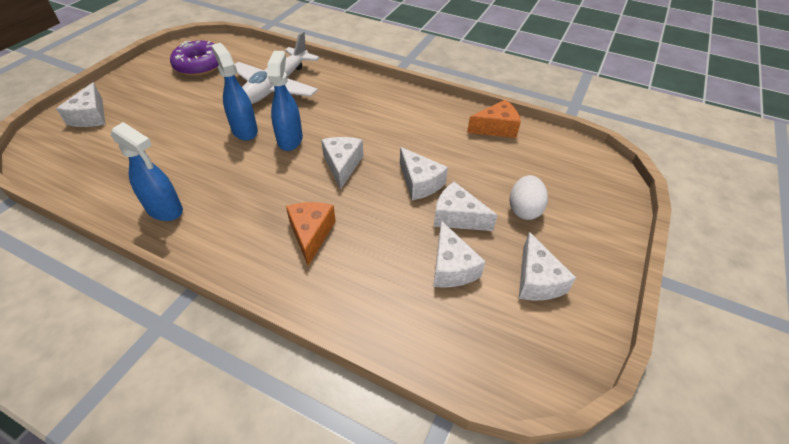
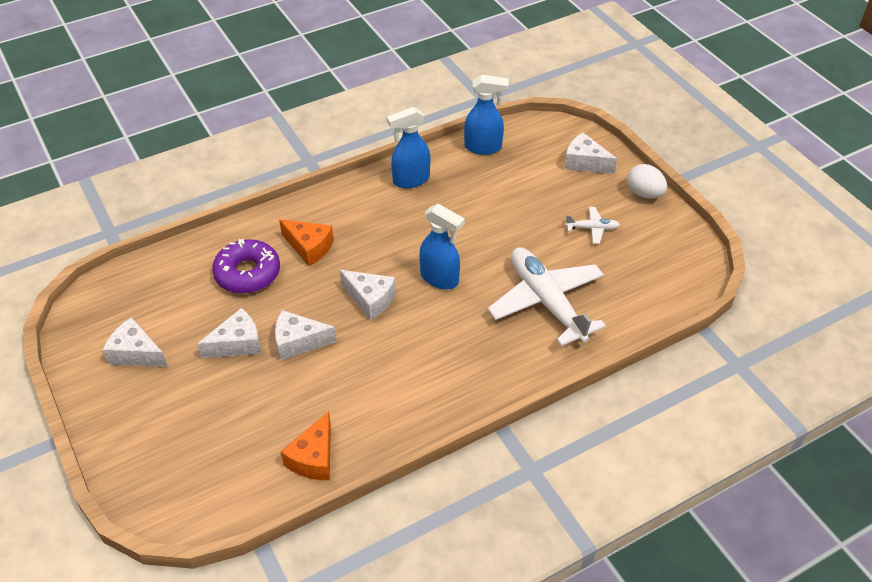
camera: 125 degrees right, 0 degrees up
(181, 90) = (592, 228): none -> white plane
(199, 65) = (640, 254): purple donut -> purple donut (247, 273)
(244, 130) = (481, 252): blue spray bottle -> blue spray bottle (483, 147)
(451, 267) = (199, 310): white cheese -> none
(524, 209) = (197, 396): white egg -> white egg (644, 193)

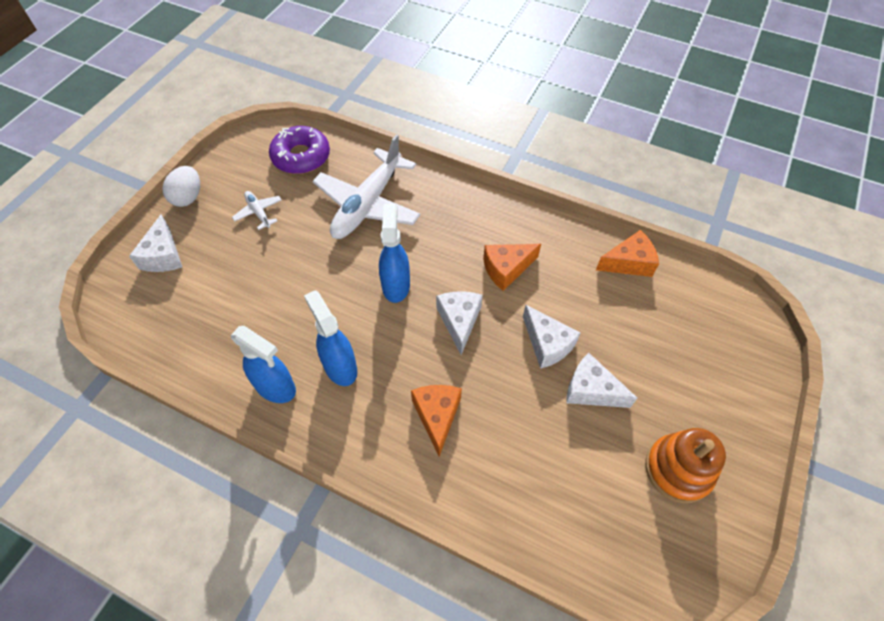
camera: 125 degrees left, 10 degrees up
(136, 353) = (678, 470): white cheese -> orange stacking toy
(247, 273) = (512, 448): purple donut -> purple donut (301, 157)
(391, 359) = (506, 269): none -> orange cheese
(483, 147) = (181, 350): blue spray bottle -> blue spray bottle (340, 366)

